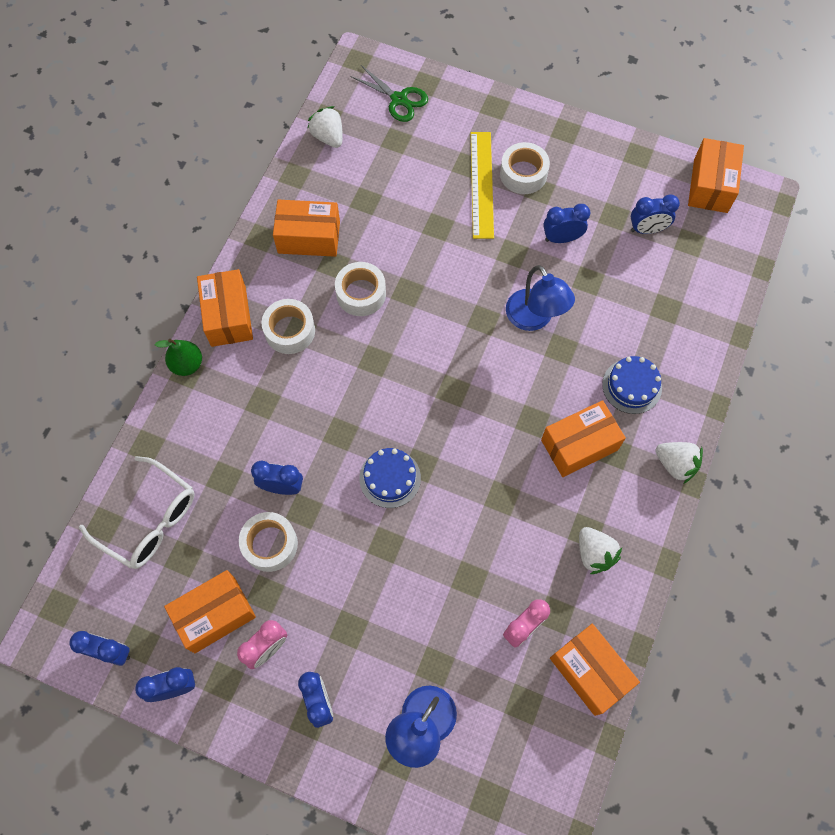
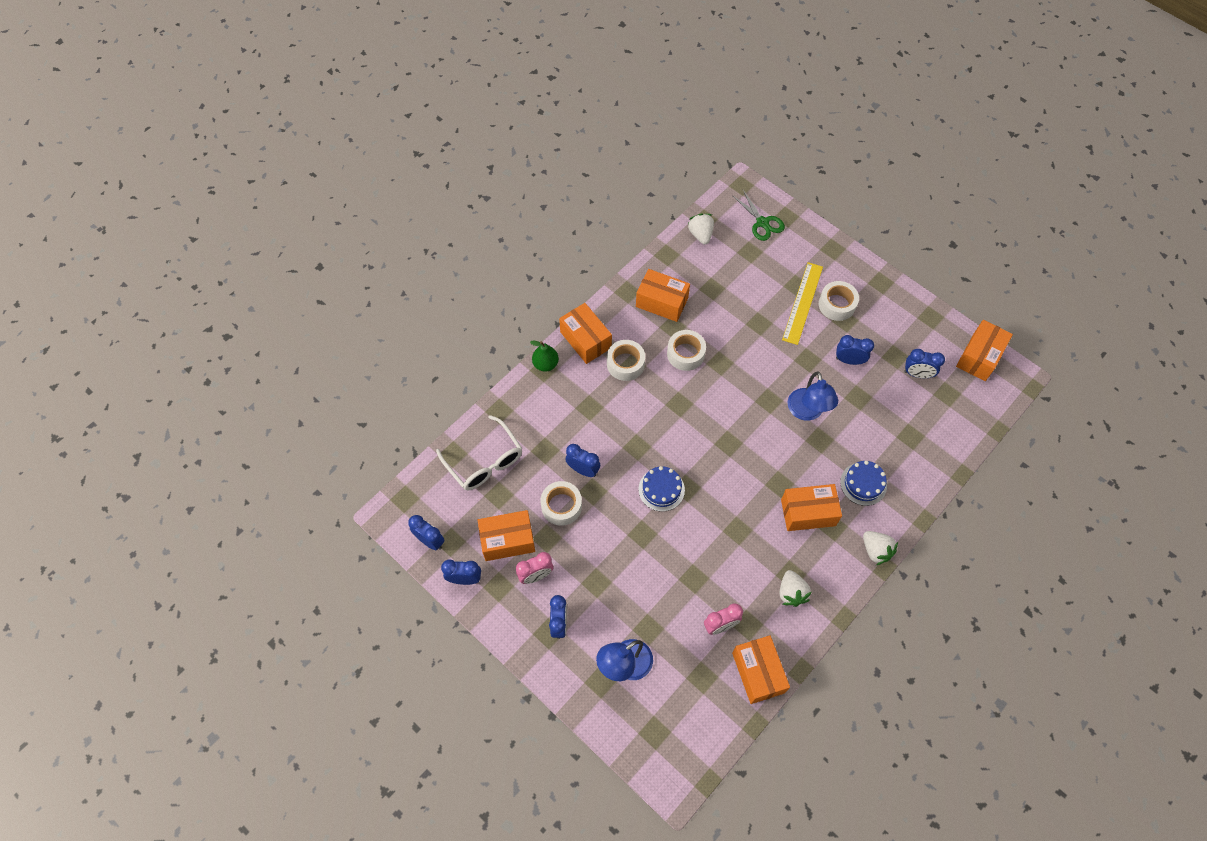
camera: 20 degrees right, 5 degrees down
(228, 316) = (585, 340): orange box -> orange box turned 45 degrees counterclockwise

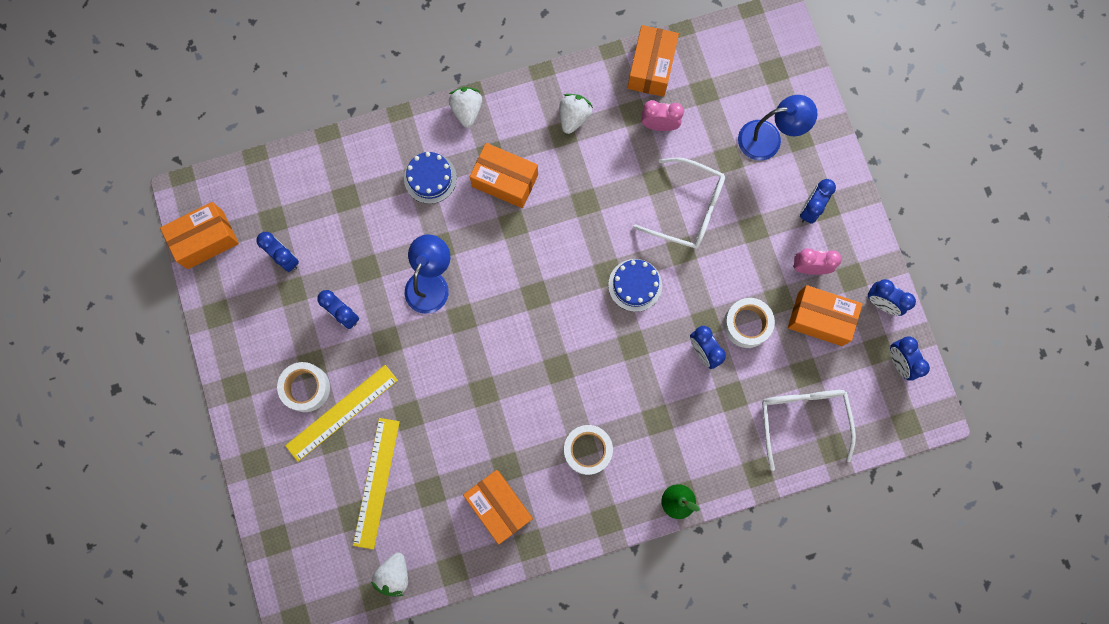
camera: 150 degrees left, 15 degrees up
(585, 340) = (614, 507): orange box -> none
(655, 569) = (688, 209): none -> white glasses
(685, 354) = (514, 424): white tape -> none
(749, 276) = (376, 482): none -> yellow ruler
(762, 222) = (309, 548): green scissors -> none

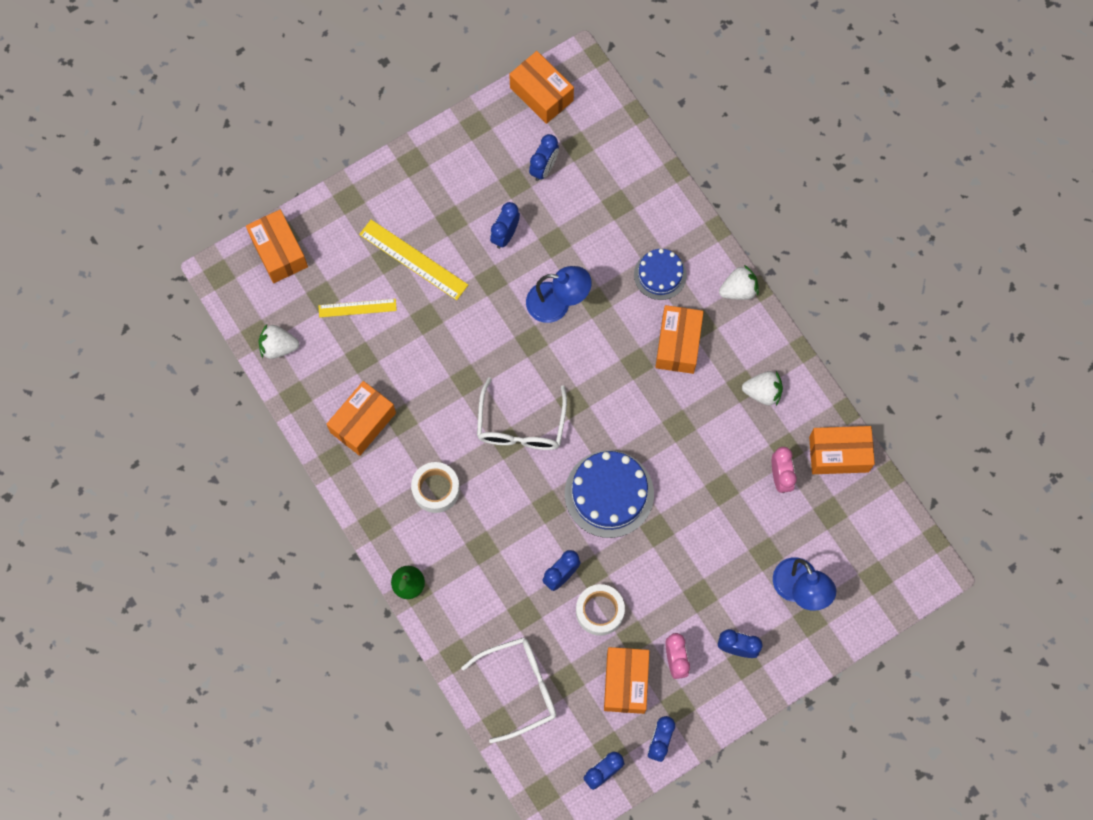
camera: 75 degrees right, 5 degrees down
(291, 550) = (279, 252): none -> orange box
(306, 388) = (427, 222): white tape -> none
(376, 482) = (357, 308): yellow ruler -> yellow ruler, size x0.64
(635, 285) = (609, 494): blue cake -> blue cake, size x1.64
(688, 209) = (701, 526): white glasses -> white glasses (521, 426)

